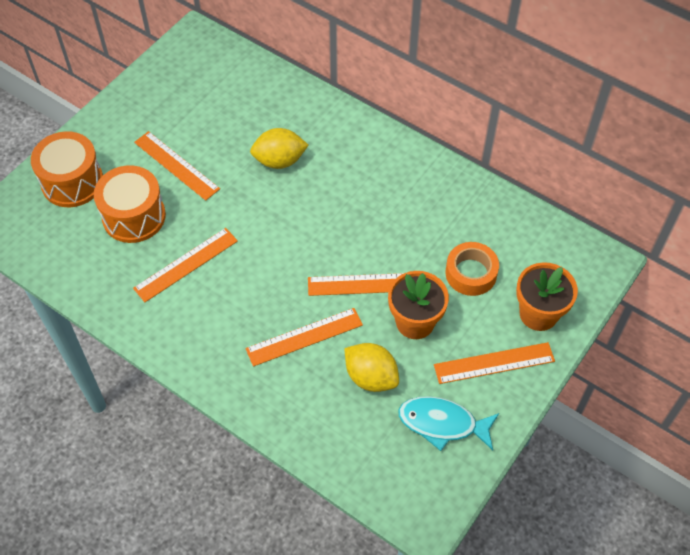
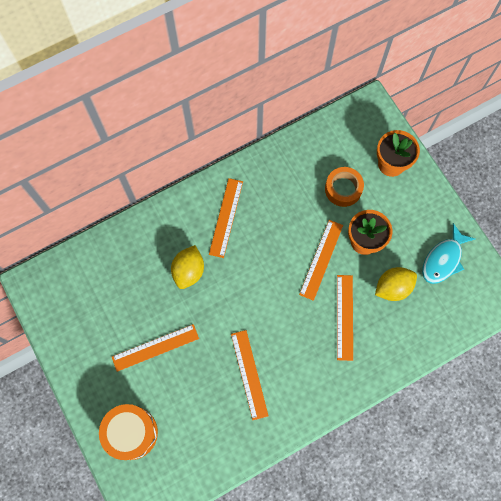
camera: 65 degrees left, 15 degrees up
(134, 216) = (188, 397): orange drum -> none
(494, 363) = (414, 208): orange ruler -> orange ruler (226, 217)

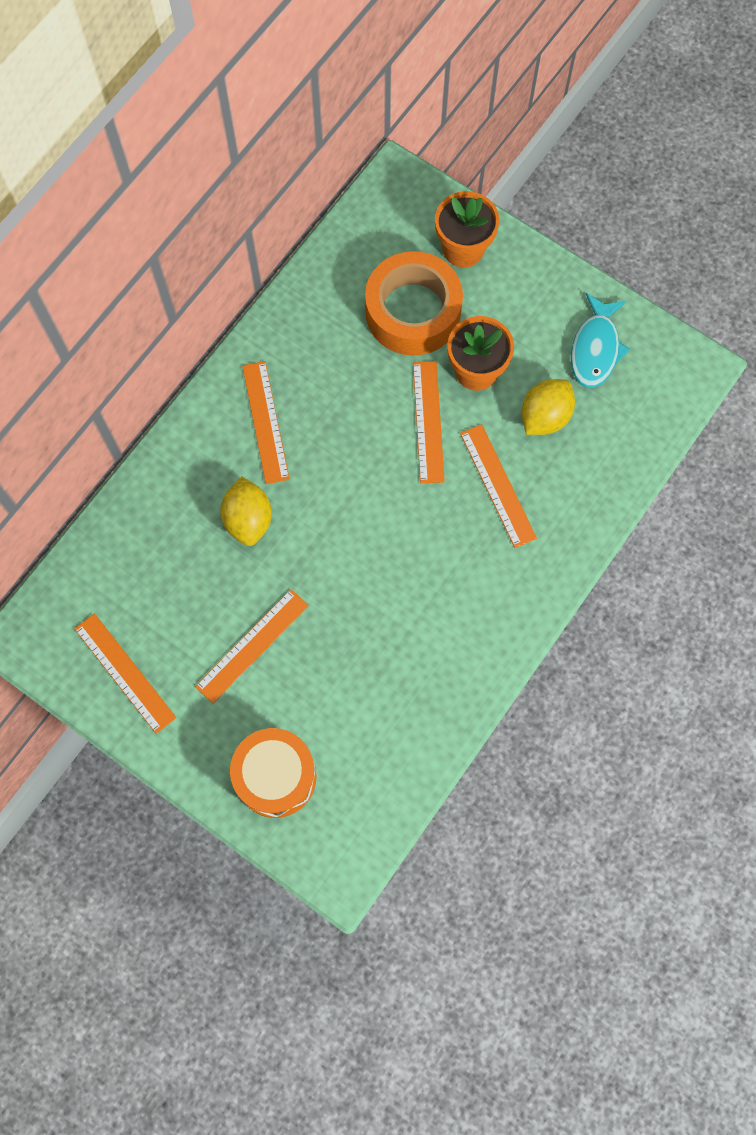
camera: 25 degrees left, 0 degrees up
(249, 374) = (402, 622): orange ruler -> orange ruler (124, 673)
(343, 189) = (413, 311): orange tape -> orange tape, size x1.66

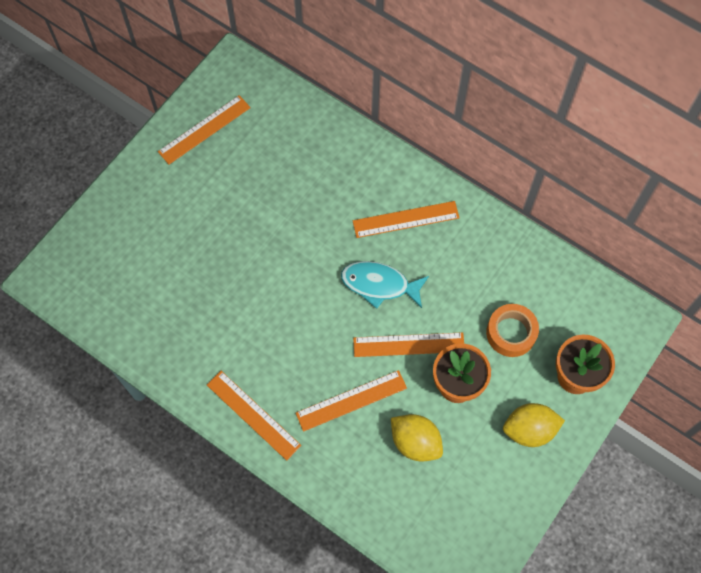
camera: 90 degrees right, 5 degrees down
(248, 519) = (322, 209): yellow lemon -> yellow lemon (529, 430)
(252, 645) = (221, 214): orange ruler -> orange ruler (253, 414)
(276, 777) = (119, 233): orange drum -> none
(413, 311) = (511, 333): orange tape -> orange tape, size x0.60
(595, 349) = (483, 490): turquoise fish -> turquoise fish (379, 284)

